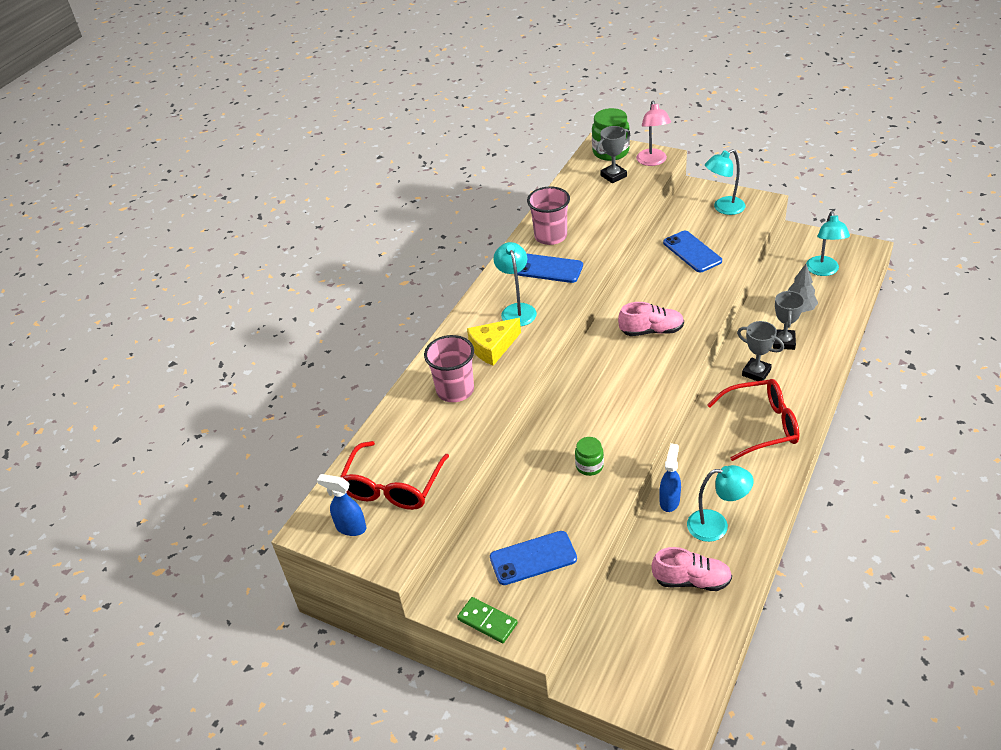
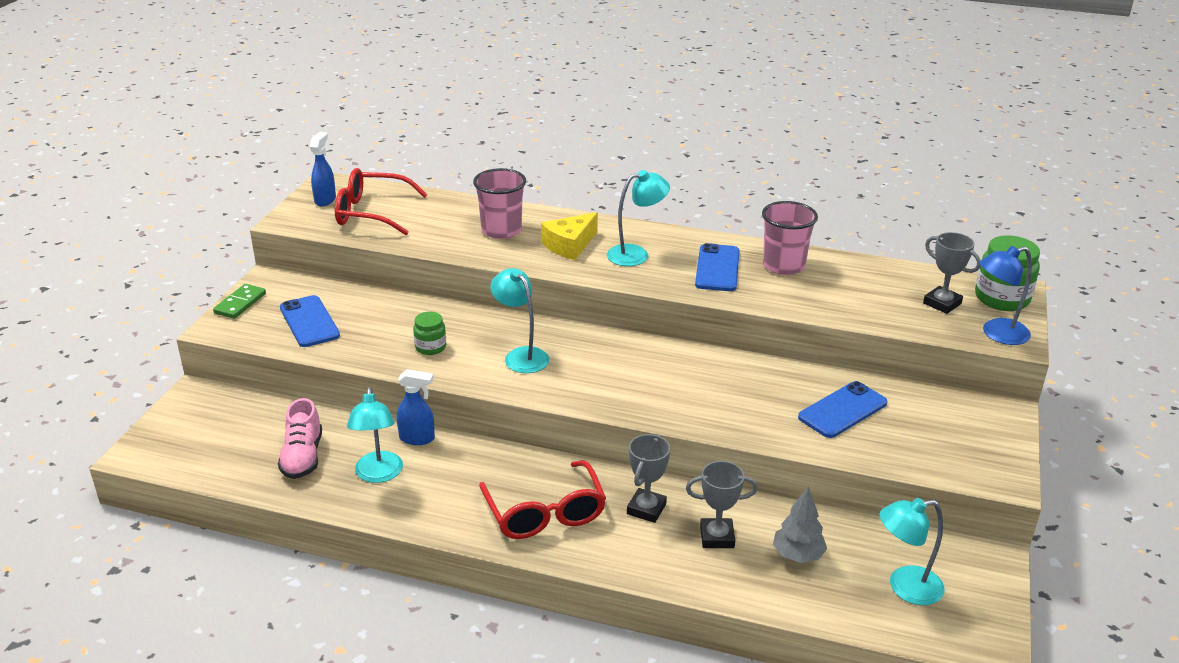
camera: 75 degrees right, 10 degrees down
(493, 347) = (569, 245): yellow cheese -> yellow cheese turned 90 degrees counterclockwise
(651, 331) = (663, 381): pink shoe -> none
(653, 161) = (997, 334): pink lamp -> blue lamp
(723, 208) = (965, 439): turquoise lamp -> turquoise lamp (521, 355)

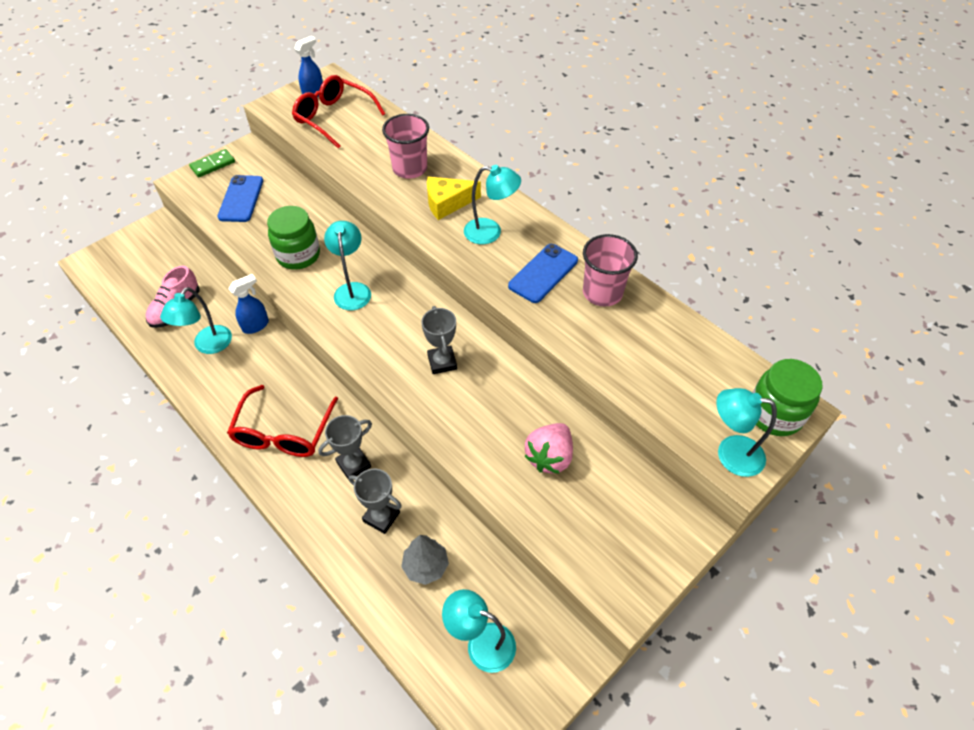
camera: 30 degrees right, 20 degrees up
(417, 438) = (256, 325): blue spray bottle -> blue spray bottle turned 75 degrees counterclockwise
(430, 347) = (298, 255): green jar -> green jar, size x1.74
(842, 410) = (549, 457): blue phone -> pink strawberry
(942, 303) = (709, 395): grey trophy -> grey trophy (442, 362)
(997, 334) = (730, 454): blue lamp -> turquoise lamp

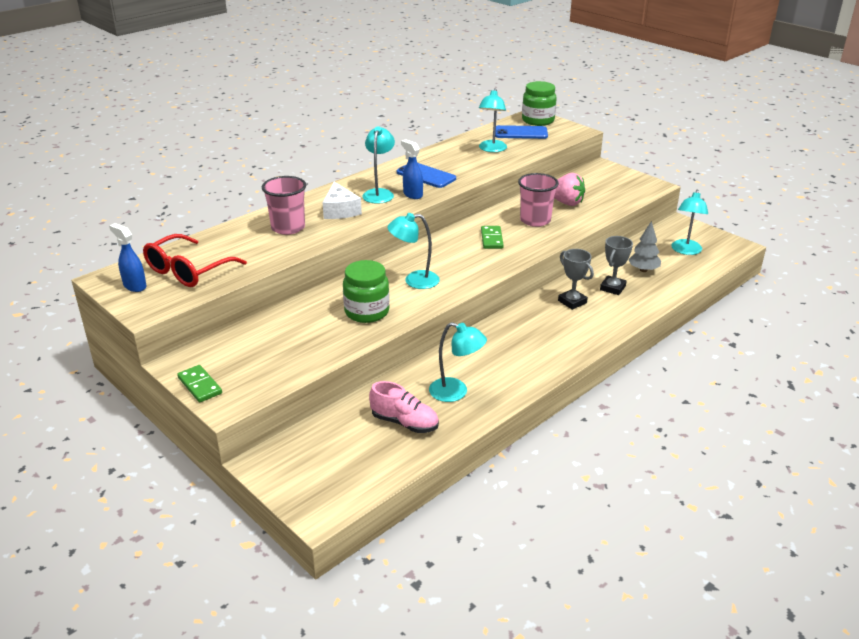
camera: 90 degrees left, 20 degrees down
(241, 199) = (271, 356): blue phone -> blue phone (520, 133)
(256, 325) = (429, 365): blue spray bottle -> blue spray bottle (412, 194)
(283, 433) = (550, 337): red glasses -> none
(442, 362) = (492, 239): grey trophy -> green domino
(447, 203) = (340, 210): yellow cheese -> white cheese
(602, 293) = (445, 158): pink cup -> pink cup (535, 220)
(730, 454) = (568, 132): turquoise lamp -> turquoise lamp (491, 149)

